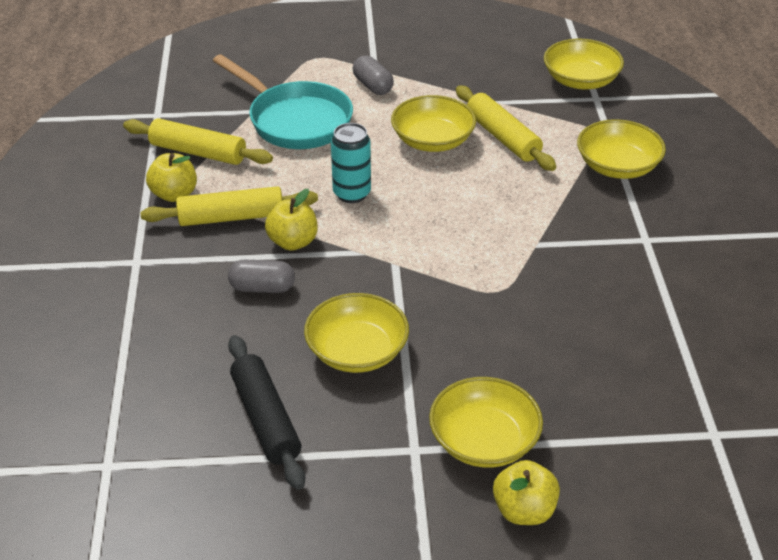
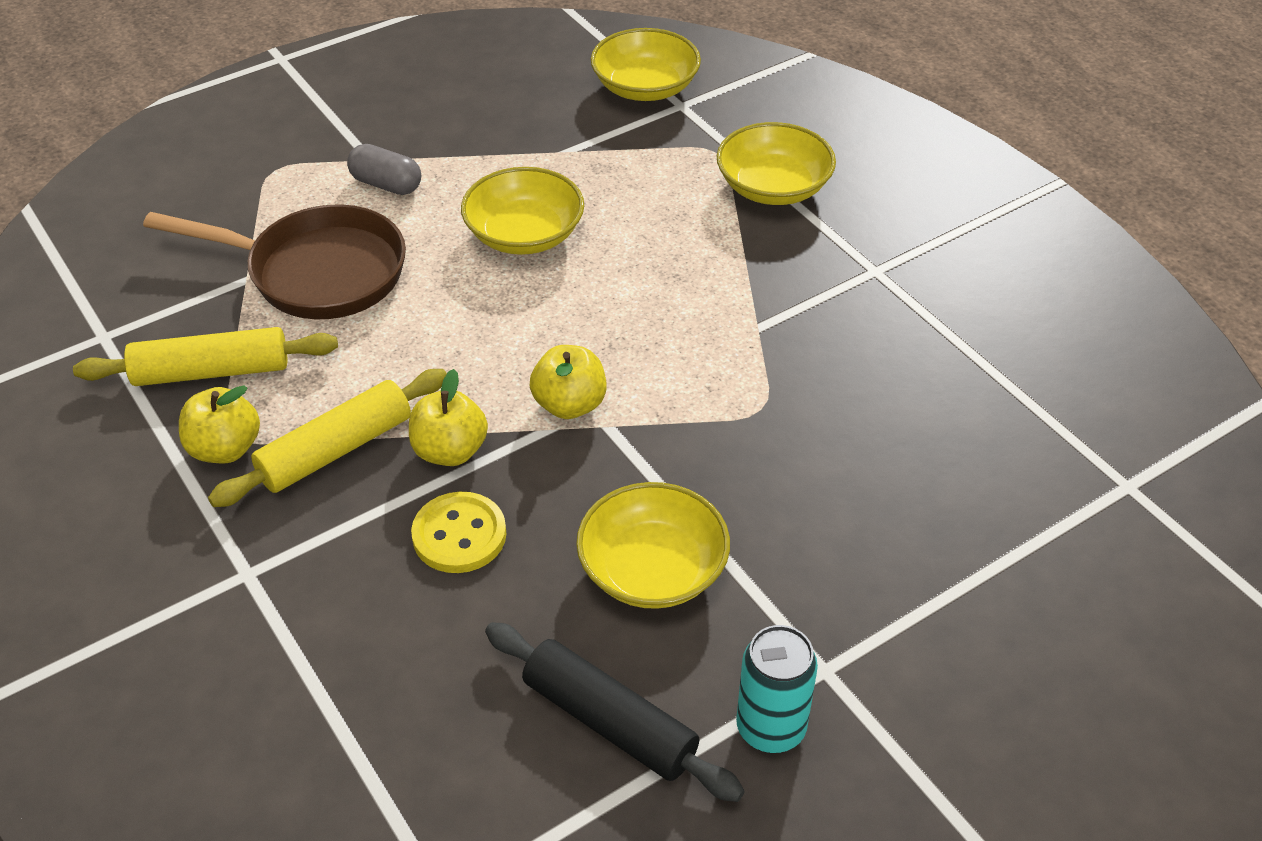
camera: 30 degrees left, 5 degrees up
(262, 288) = (459, 535): grey capsule -> yellow button
(295, 120) = (316, 272): turquoise pan -> brown pan
(352, 193) = (476, 349): turquoise can -> turquoise can (770, 728)
(484, 441) = (895, 617): yellow bowl -> none
(503, 137) = (609, 198): yellow rolling pin -> none
(524, 510) = (1007, 686): yellow apple -> yellow apple (569, 404)

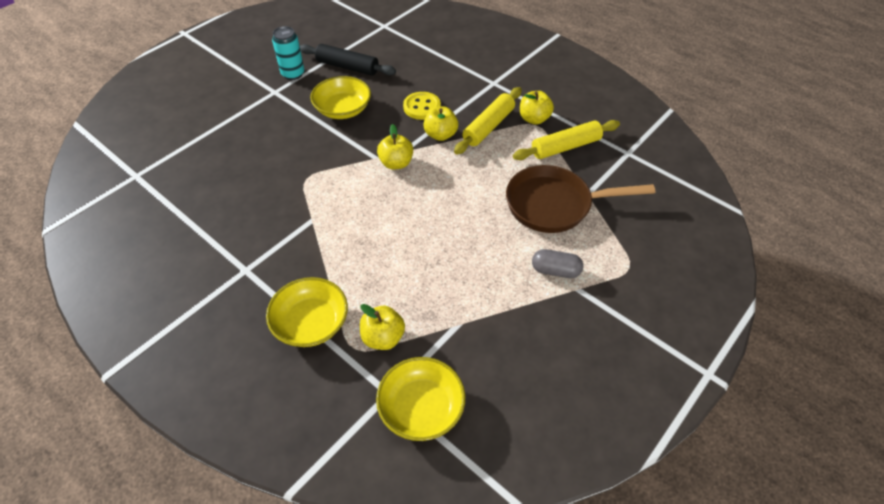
camera: 165 degrees right, 5 degrees up
(524, 234) = (456, 252): yellow bowl -> none
(673, 155) = (383, 337): none -> yellow apple

